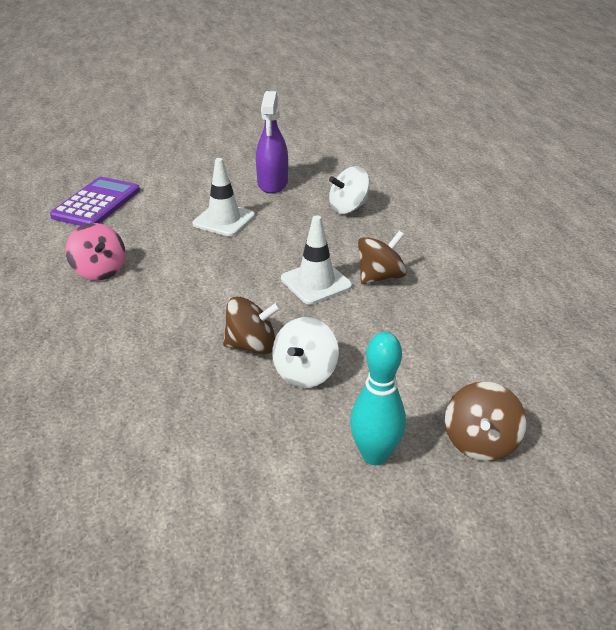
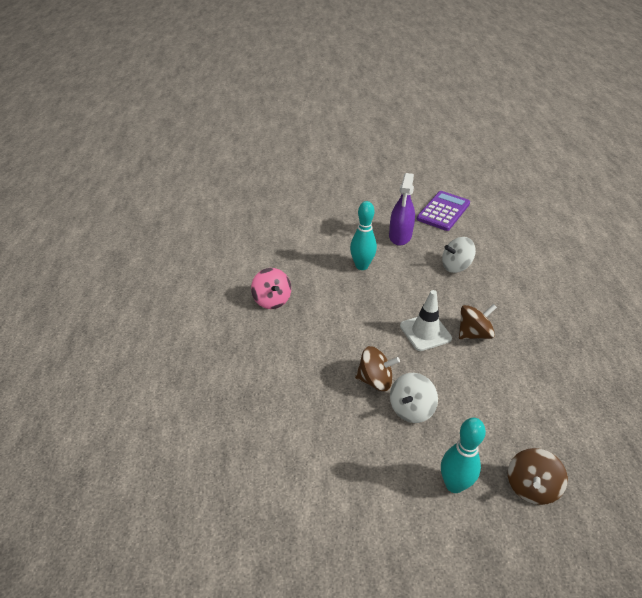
camera: 10 degrees right, 5 degrees up
(97, 203) = (271, 239): purple calculator -> purple calculator (443, 211)
(224, 220) = (361, 266): white traffic cone -> turquoise bowling pin

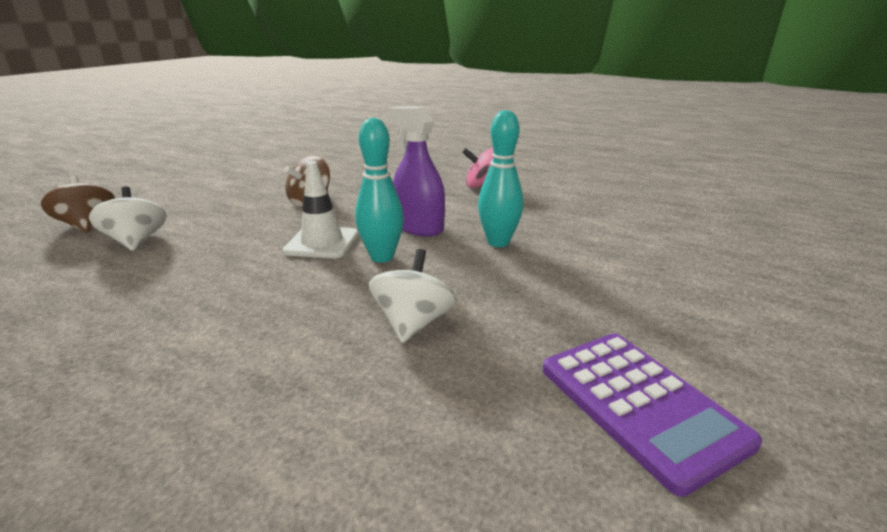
camera: 120 degrees right, 15 degrees down
(400, 236) = (558, 299): purple spray bottle -> purple spray bottle (419, 227)
(411, 409) = (254, 206): white spinning top -> white spinning top (137, 241)
(454, 484) = (167, 200): turquoise bowling pin -> turquoise bowling pin (382, 257)
(473, 333) = (264, 273): brown spinning top -> none

